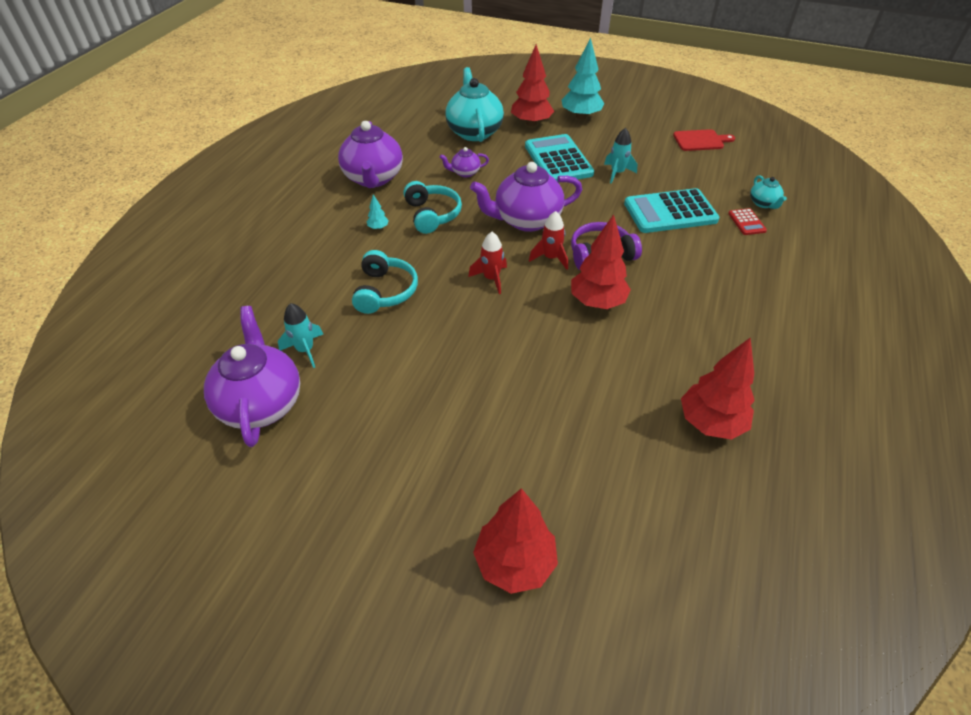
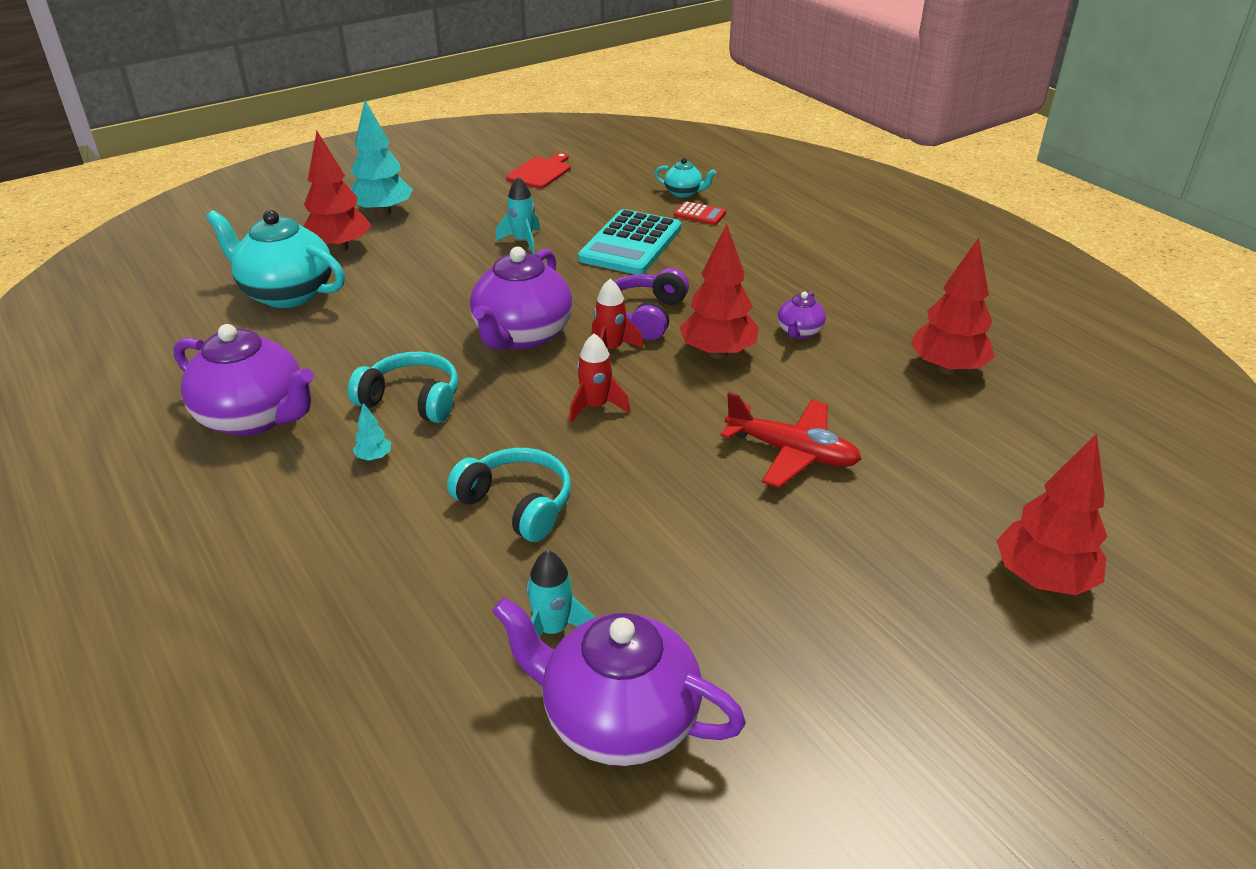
camera: 55 degrees left, 10 degrees down
(465, 173) = (362, 338): purple teapot -> purple teapot (799, 332)
(530, 379) = (791, 452): none -> red plane
(558, 160) = (442, 264): turquoise calculator -> none

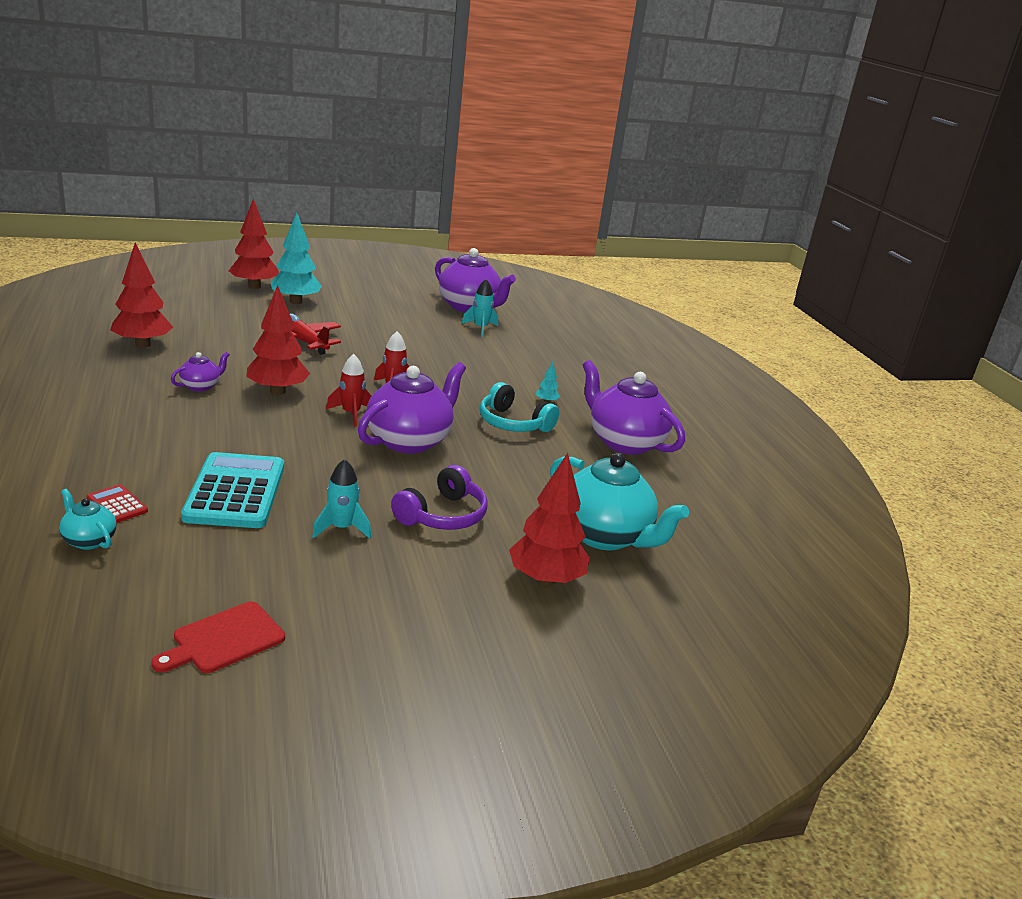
camera: 165 degrees left, 10 degrees down
(383, 212) = (481, 623): turquoise tree -> turquoise tree (295, 301)
(517, 504) = (472, 364): turquoise headphones -> none
(630, 244) = (235, 492): turquoise calculator -> turquoise calculator turned 45 degrees counterclockwise
(645, 315) = (299, 427): purple headphones -> purple headphones (442, 515)

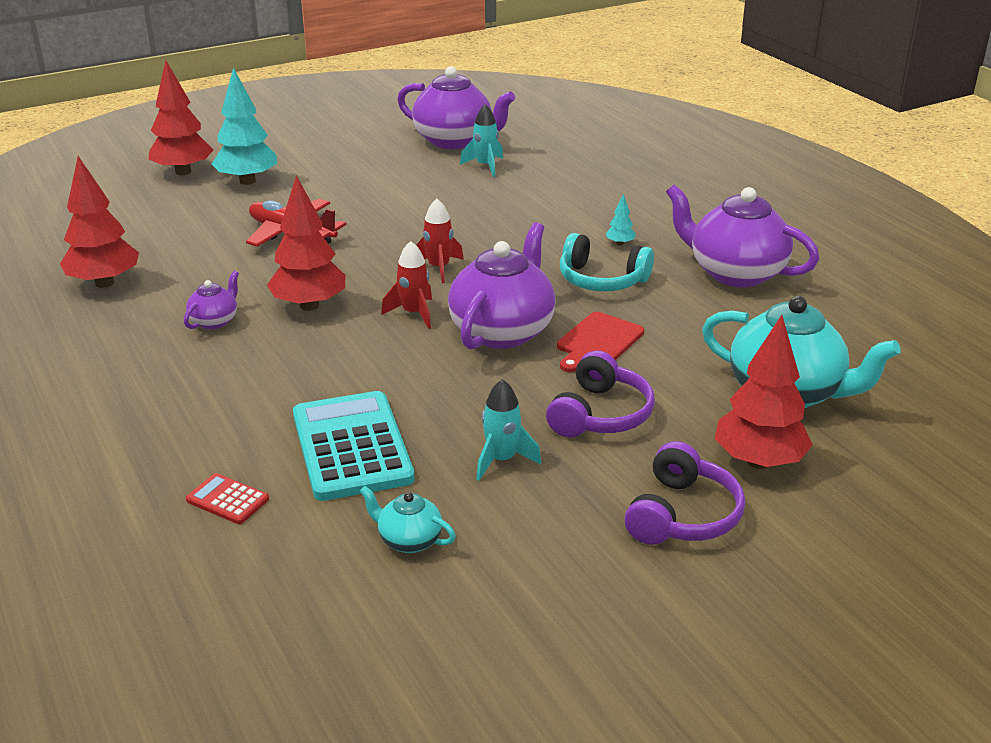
camera: 10 degrees left, 5 degrees up
(89, 540) = (227, 553): turquoise teapot -> turquoise teapot (408, 540)
(224, 639) = (467, 629): red cutting board -> red cutting board (598, 341)
(455, 602) = (682, 515): none -> purple headphones

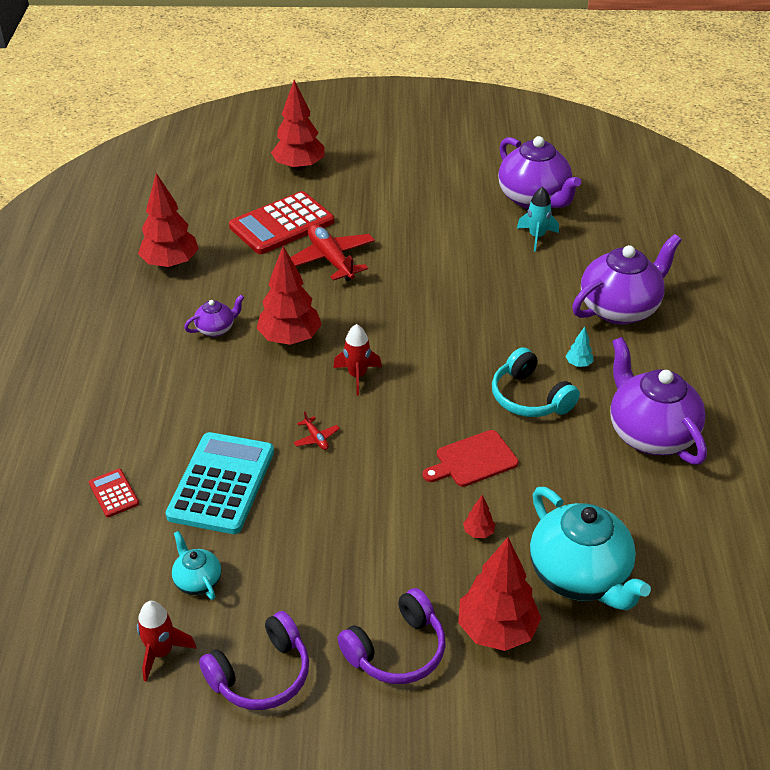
camera: 30 degrees right, 10 degrees up
(208, 219) = (282, 224): none -> red calculator
(247, 181) = (338, 192): turquoise tree -> none
(420, 375) = (316, 438): none -> red plane
(438, 268) = (411, 336): red rocket -> red rocket (161, 652)
(502, 460) = (311, 541): turquoise rocket -> none
(503, 331) = (409, 420): purple teapot -> purple teapot (620, 308)
(600, 414) = (415, 531): purple headphones -> purple headphones (261, 674)
(661, 394) = (478, 532): none -> red tree

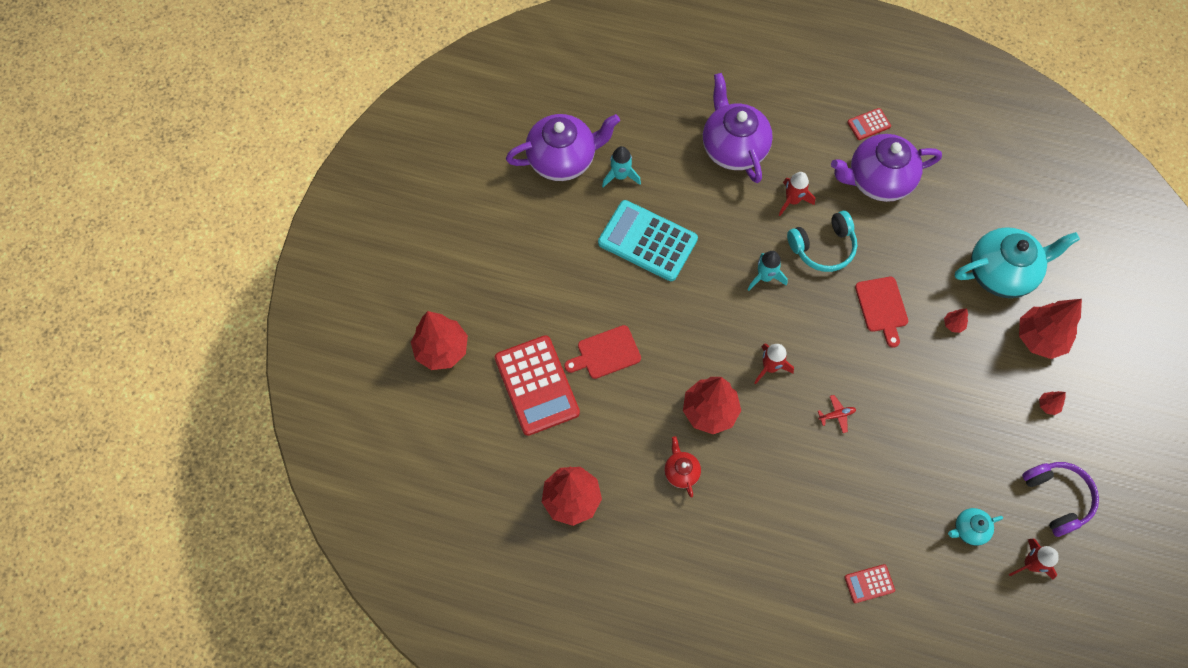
camera: 75 degrees left, 25 degrees up
(216, 329) = (681, 472): purple teapot -> red teapot
(221, 483) = (873, 497): turquoise calculator -> turquoise calculator (647, 241)
(331, 260) = (606, 353): red plane -> red cutting board
(397, 650) = (1048, 405): purple headphones -> red tree
(468, 356) = (765, 277): none -> turquoise rocket
(578, 364) = (792, 200): turquoise tree -> red rocket
(726, 415) = (868, 124): none -> red calculator

